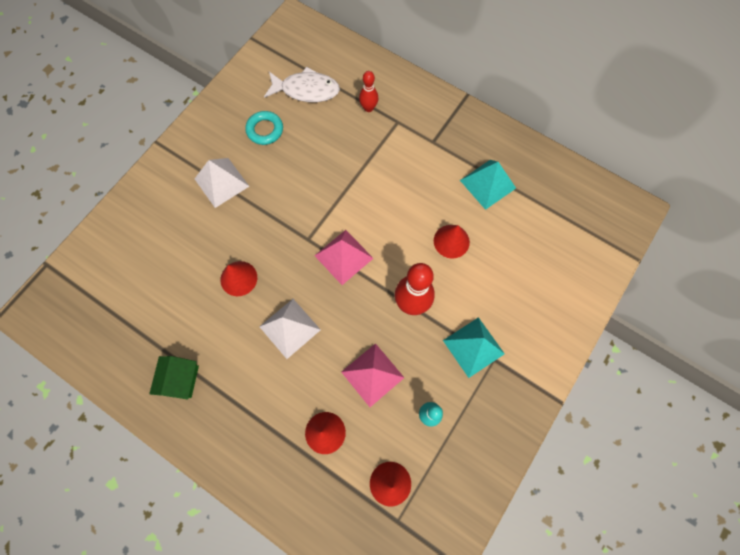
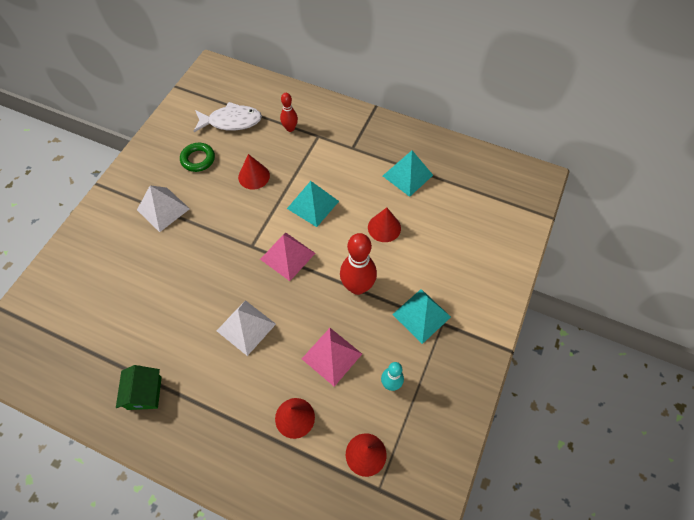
camera: 10 degrees left, 10 degrees down
(238, 278) = (190, 290): red cone -> red cone (254, 176)
(265, 130) = (198, 159): turquoise ring -> green ring
(379, 202) = (313, 205): none -> turquoise pyramid

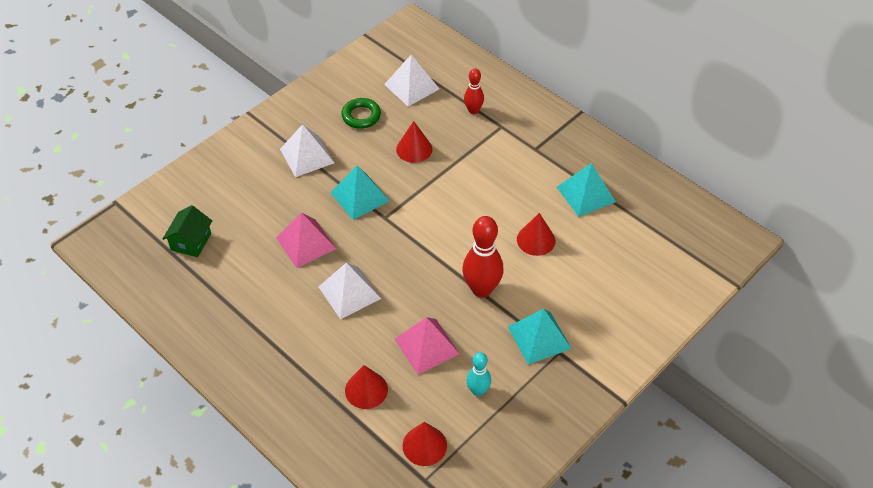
camera: 20 degrees right, 10 degrees down
(144, 393) = (228, 321): green house -> green house (191, 242)
(231, 121) = (411, 86): white fish -> white pyramid
(287, 256) = (419, 238): pink pyramid -> pink pyramid (306, 243)
(313, 205) = (466, 195): turquoise pyramid -> turquoise pyramid (359, 196)

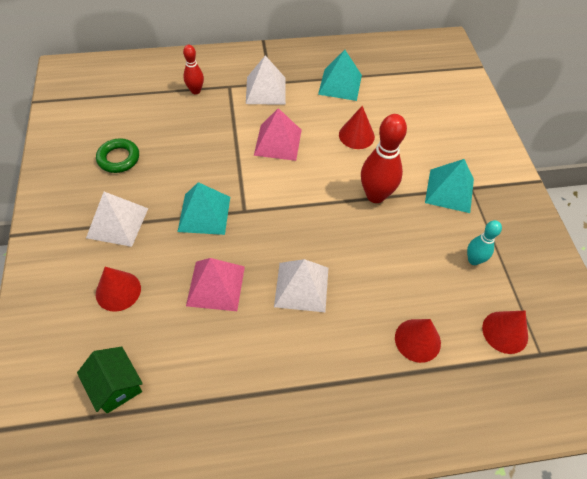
camera: 55 degrees left, 5 degrees up
(411, 86) = (127, 109): white pyramid -> white pyramid (265, 90)
(414, 149) = (193, 148): red cone -> red cone (118, 291)
(426, 346) = (404, 266): pink pyramid -> pink pyramid (278, 142)

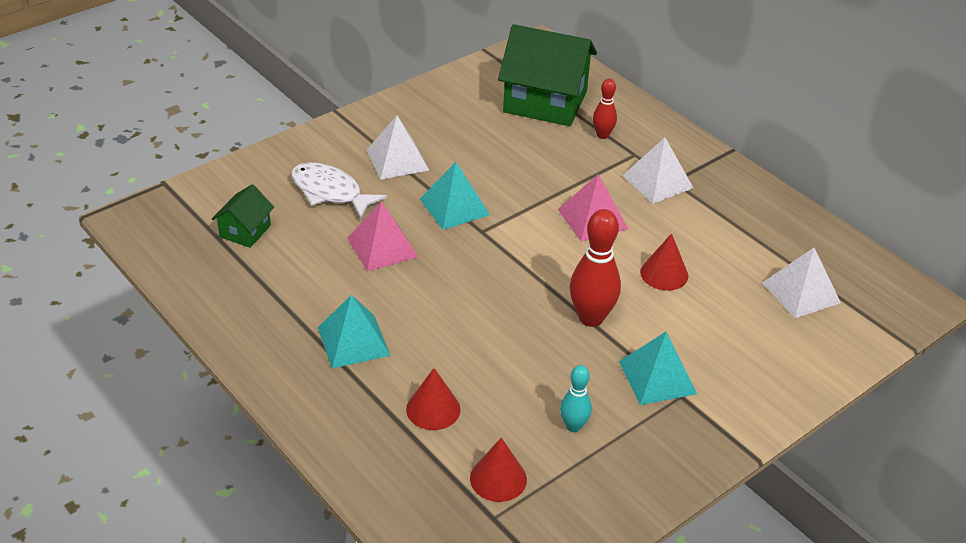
camera: 60 degrees right, 15 degrees down
(118, 158) = (468, 127): green ring -> none
(118, 291) = (330, 192): red cone -> white fish
(131, 100) = (545, 102): none -> green house
(301, 287) = (427, 303): white pyramid -> white pyramid (801, 292)
(340, 84) = (731, 233): turquoise pyramid -> turquoise pyramid (353, 341)

